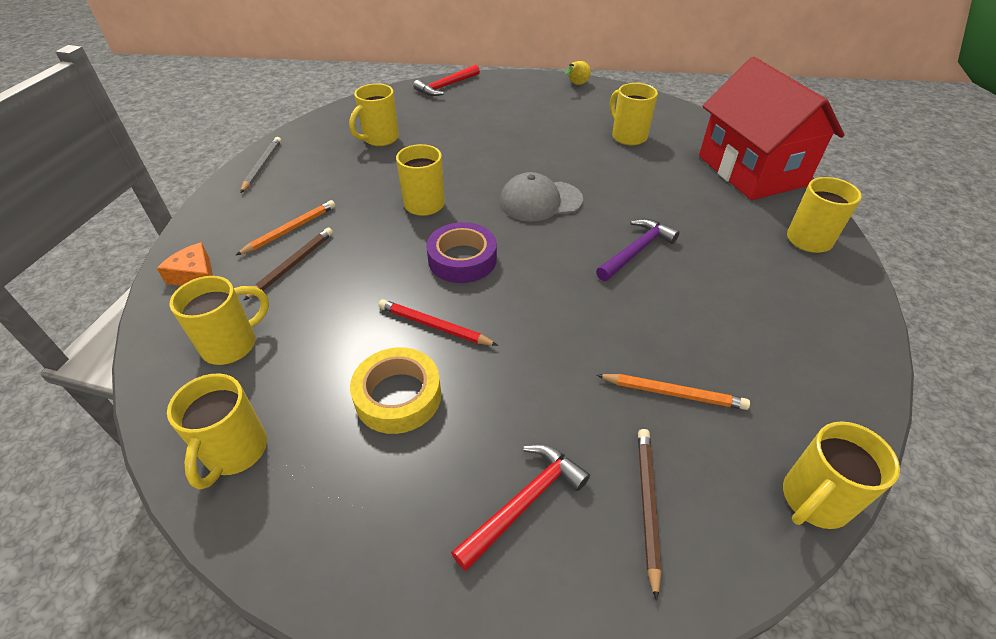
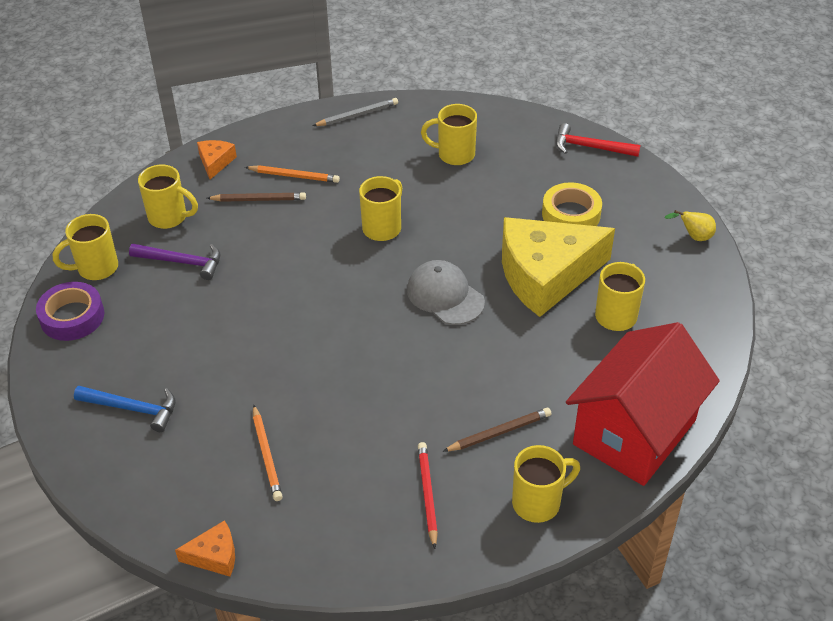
camera: 60 degrees right, 0 degrees up
(398, 396) = (176, 315): yellow tape -> yellow tape (571, 214)
(434, 326) = (248, 301): red pencil -> red pencil (427, 494)
(462, 259) = (330, 283): purple tape -> purple tape (72, 317)
(524, 502) = (133, 409): red hammer -> blue hammer
(560, 149) = (545, 275): none -> yellow cheese
(636, 251) = (421, 383): purple hammer -> purple hammer (182, 262)
(647, 505) = (163, 468): brown pencil -> brown pencil (499, 432)
(813, 500) = (214, 556): yellow mug -> orange cheese

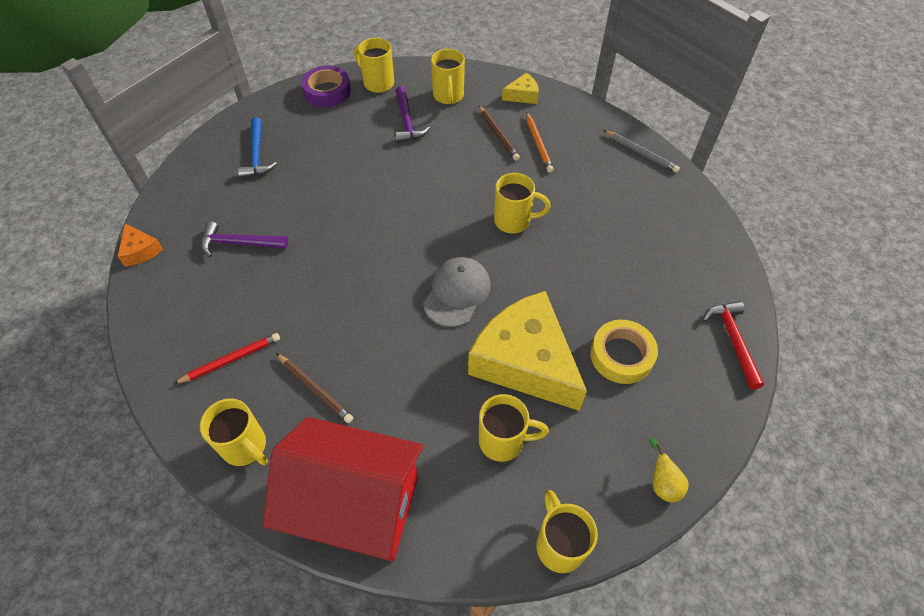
camera: 65 degrees right, 10 degrees up
(215, 162) = (523, 95): orange cheese -> yellow cheese
(267, 455) = (239, 243): orange pencil -> purple hammer
(454, 154) = (640, 236): yellow mug -> yellow mug (559, 545)

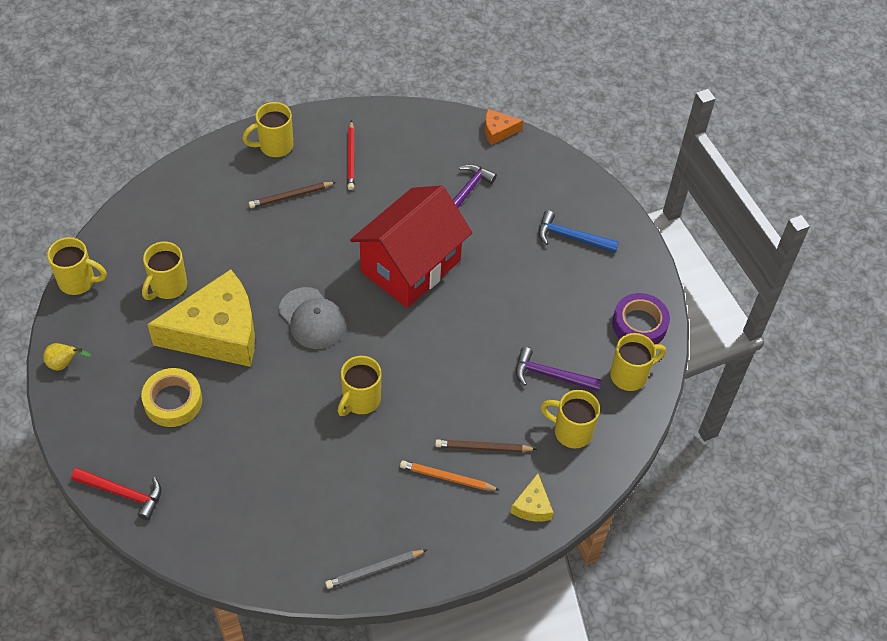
camera: 115 degrees right, 0 degrees up
(356, 505) = (189, 188): red house -> red house (410, 266)

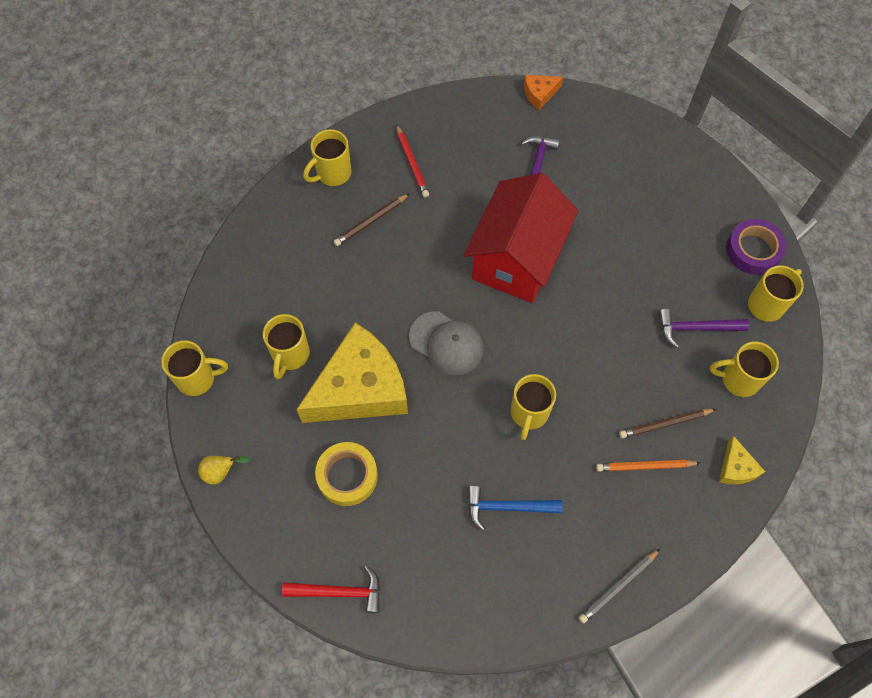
camera: 15 degrees left, 10 degrees up
(571, 237) = (653, 181): blue hammer -> blue hammer (507, 507)

